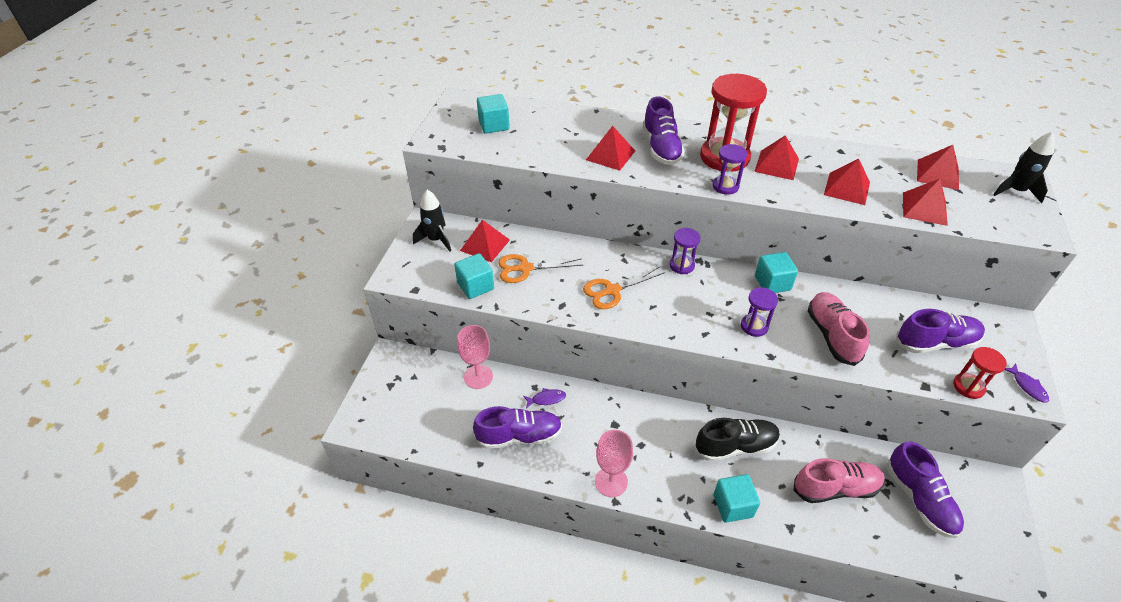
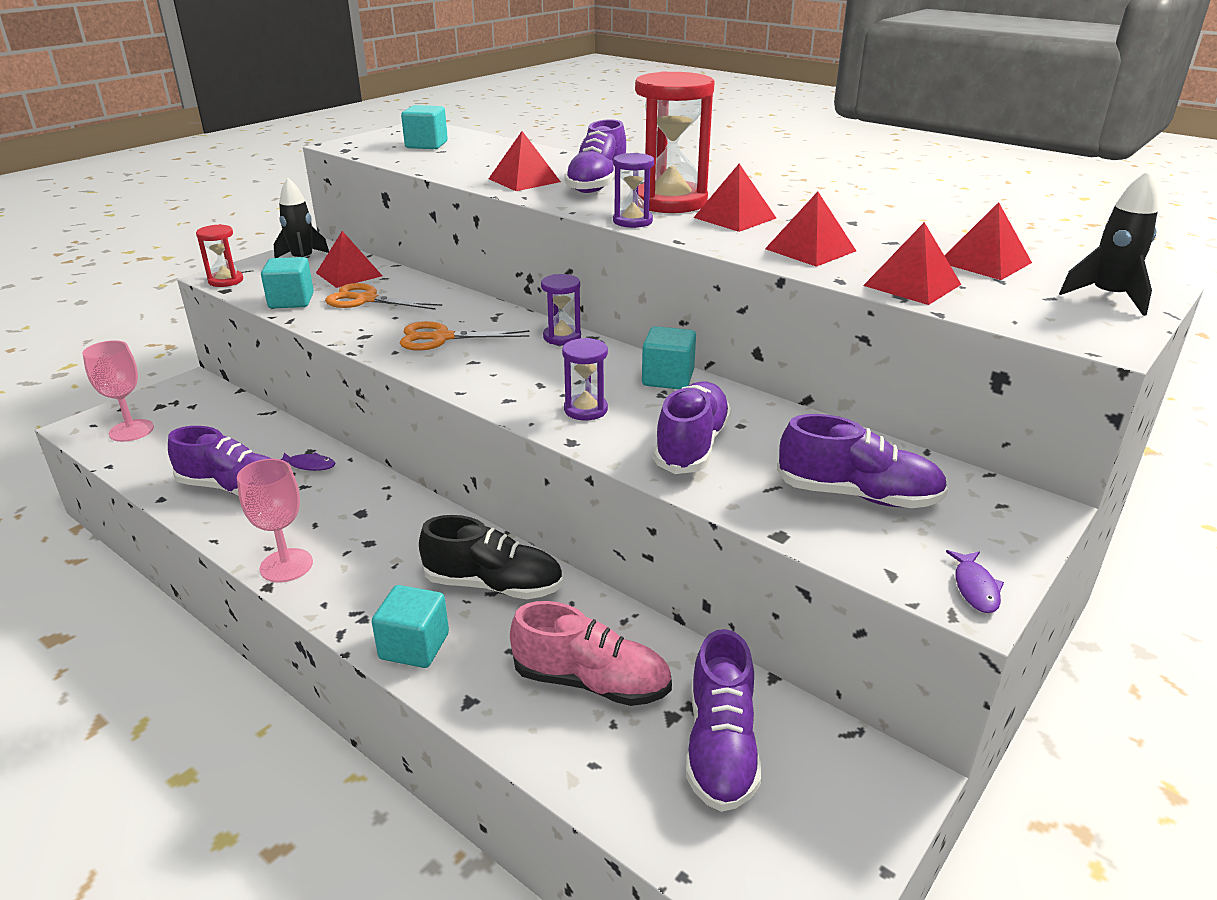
camera: 25 degrees right, 15 degrees down
(478, 377) = (258, 424): pink goblet -> pink goblet (131, 430)
(832, 335) = (692, 446): pink shoe -> purple shoe
(968, 387) = (857, 557): red hourglass -> red hourglass (226, 281)

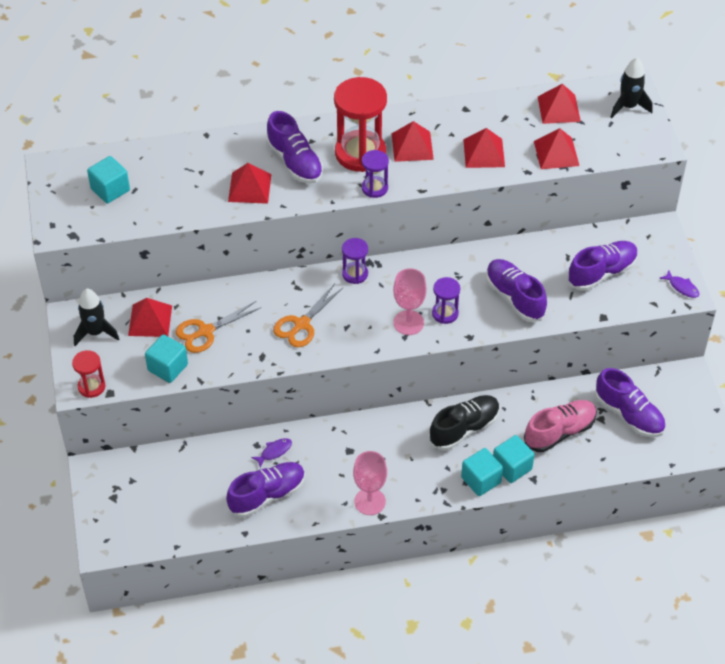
camera: 50 degrees left, 20 degrees up
(131, 430) = (137, 522): pink goblet -> pink goblet (408, 323)
(668, 378) = (445, 263): turquoise cube -> turquoise cube (512, 467)

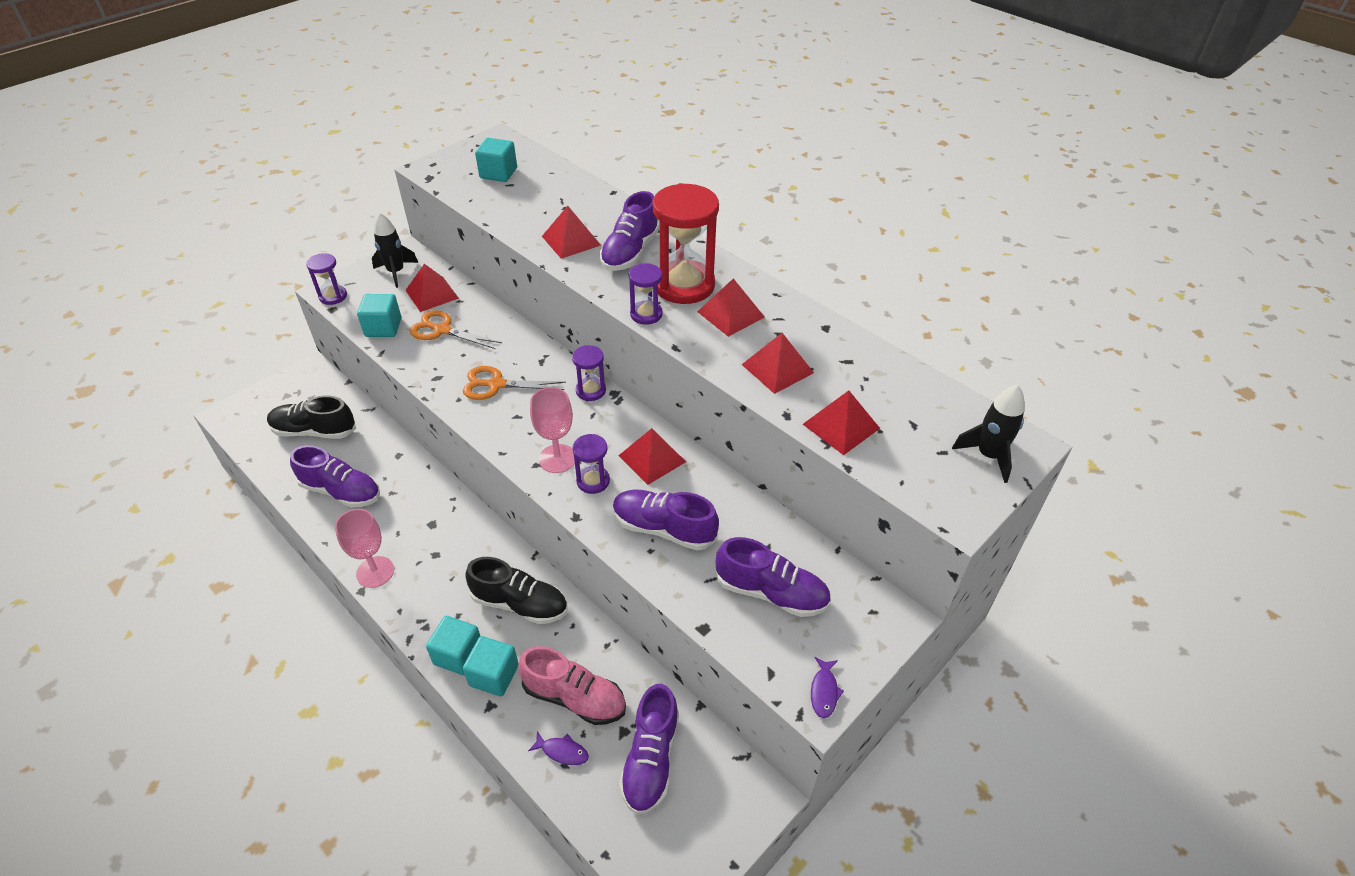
camera: 55 degrees right, 5 degrees down
(91, 386) = (333, 296): red hourglass -> purple hourglass
(179, 491) = (314, 431): none -> black shoe
(274, 452) = (397, 471): purple fish -> purple fish (562, 751)
(514, 297) = (663, 529): purple shoe -> purple shoe turned 90 degrees counterclockwise
(559, 109) = (911, 397): red pyramid -> red pyramid (652, 458)

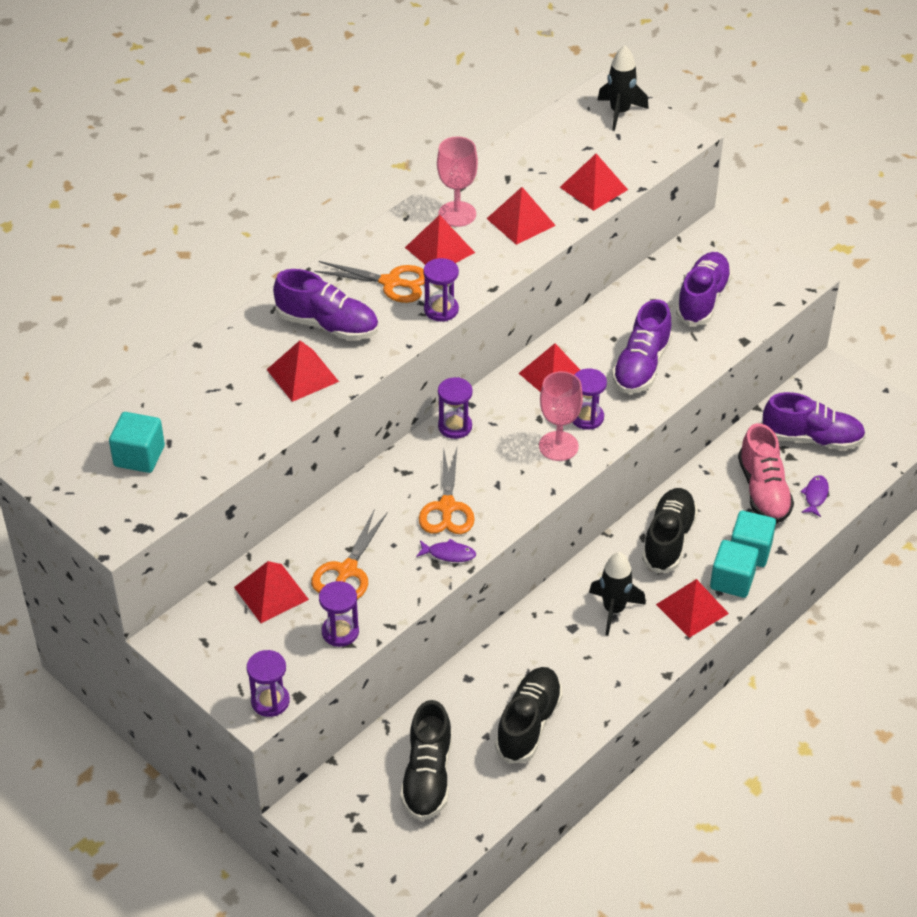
camera: 90 degrees left, 0 degrees up
(341, 491) = (528, 724): purple shoe -> black shoe
(375, 572) = (642, 667): pink goblet -> pink goblet (457, 214)
(383, 327) = (340, 632): turquoise cube -> purple hourglass
(396, 272) = (218, 640): black rocket -> black rocket (614, 610)
(431, 617) = (692, 608): none -> red pyramid
(574, 697) = (763, 491): pink shoe -> pink shoe turned 150 degrees clockwise
(684, 285) = (391, 282): red hourglass -> orange scissors
(824, 691) = (789, 275): purple fish -> purple fish (449, 554)

